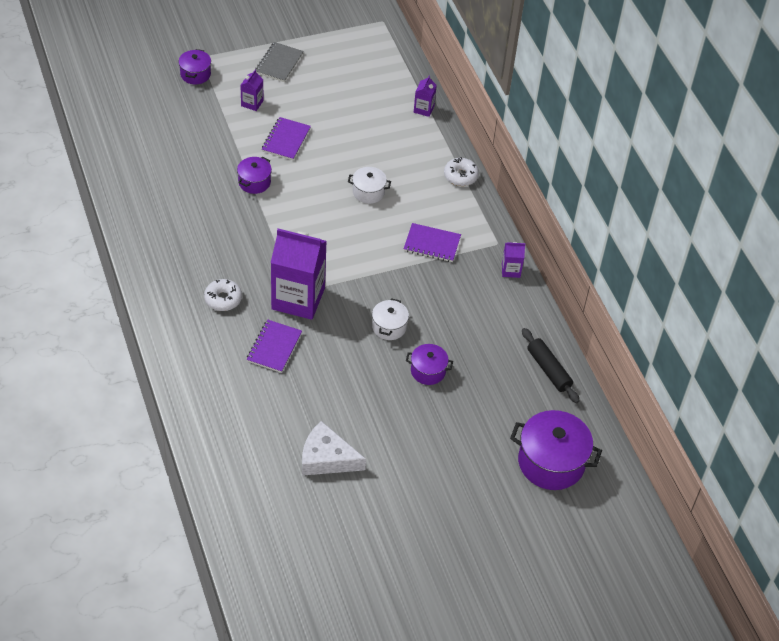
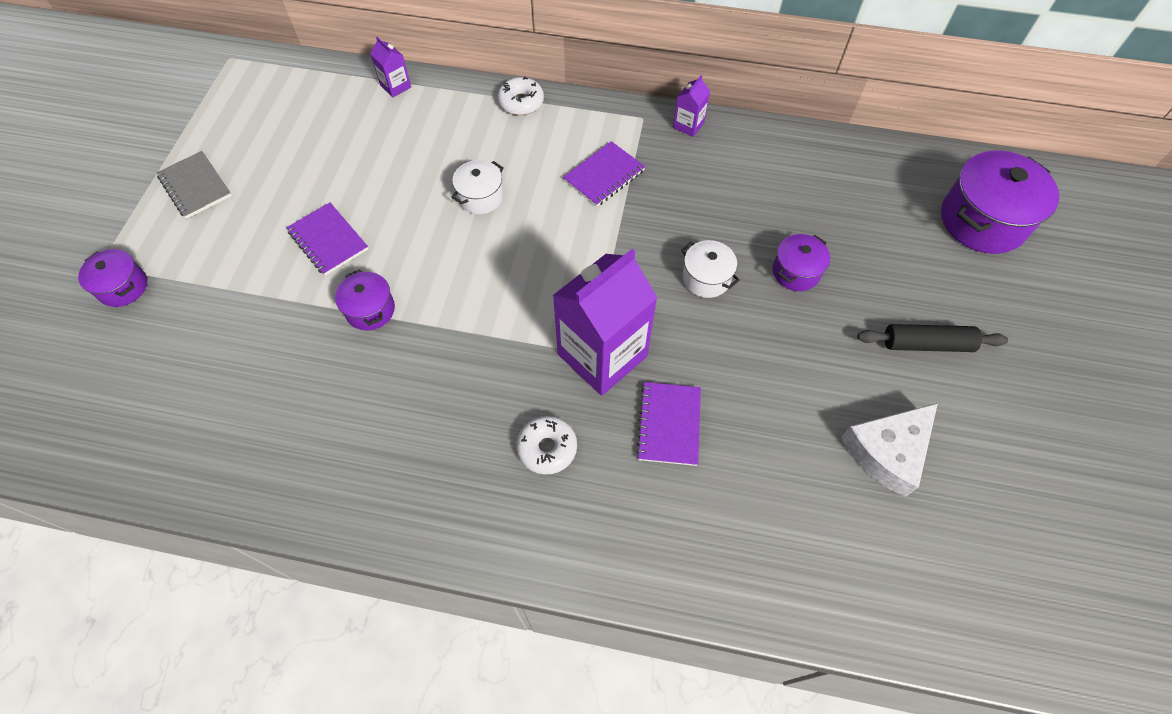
camera: 55 degrees left, 10 degrees up
(252, 103) = (234, 247): purple carton -> none
(274, 347) = (669, 424): purple notebook -> purple notebook turned 45 degrees clockwise
(548, 370) = (849, 160): black rolling pin -> black rolling pin (926, 344)

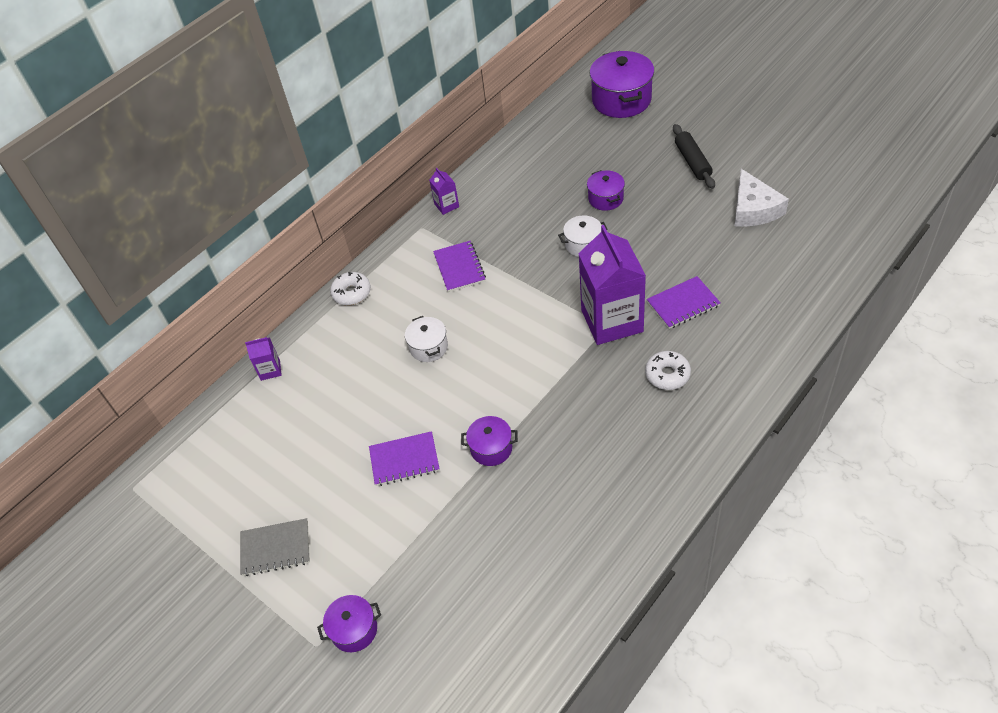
camera: 55 degrees left, 10 degrees down
(669, 424) = (683, 304): purple notebook -> purple notebook turned 60 degrees counterclockwise
(926, 344) = (692, 162): black rolling pin -> black rolling pin turned 45 degrees counterclockwise

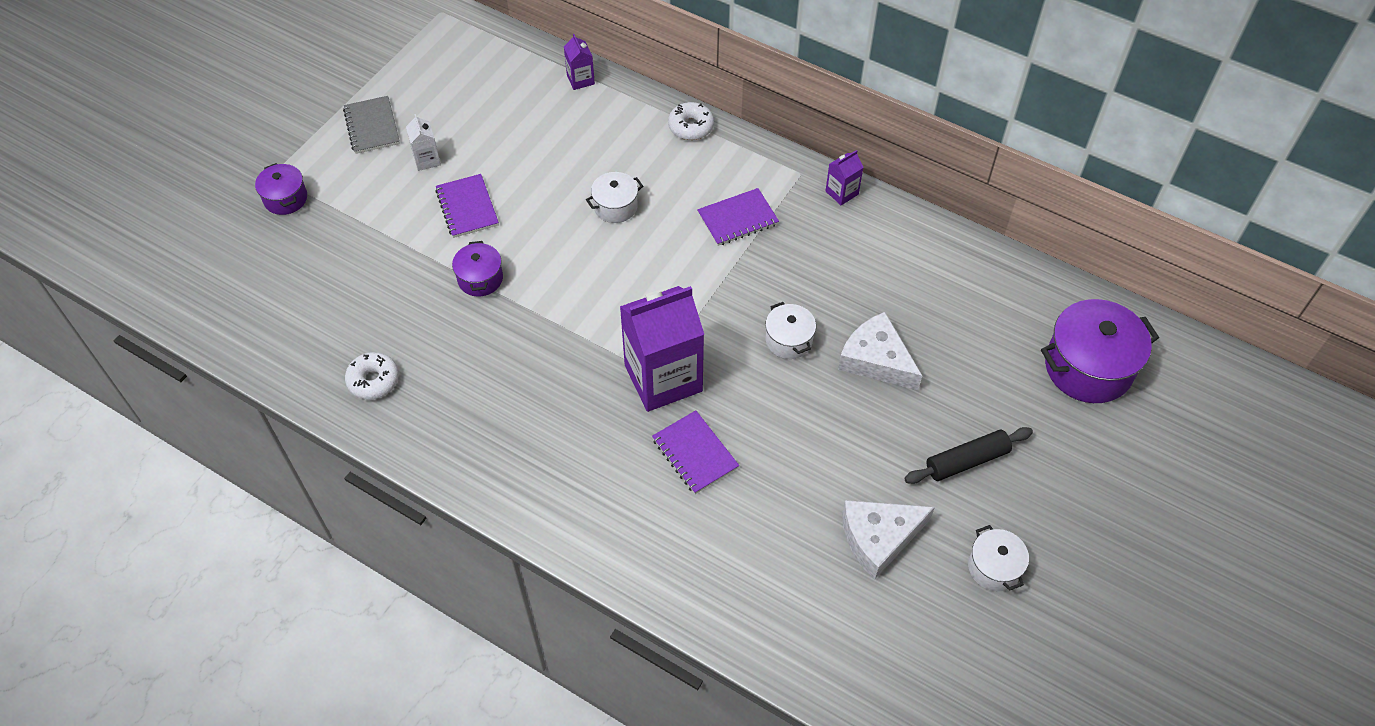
camera: 75 degrees right, 5 degrees up
(335, 496) = (427, 160): none -> white carton
(605, 199) = (876, 360): purple pot -> white cheese
(667, 375) = (582, 439): white donut -> white donut (373, 380)
(774, 157) = (994, 567): none -> white pot

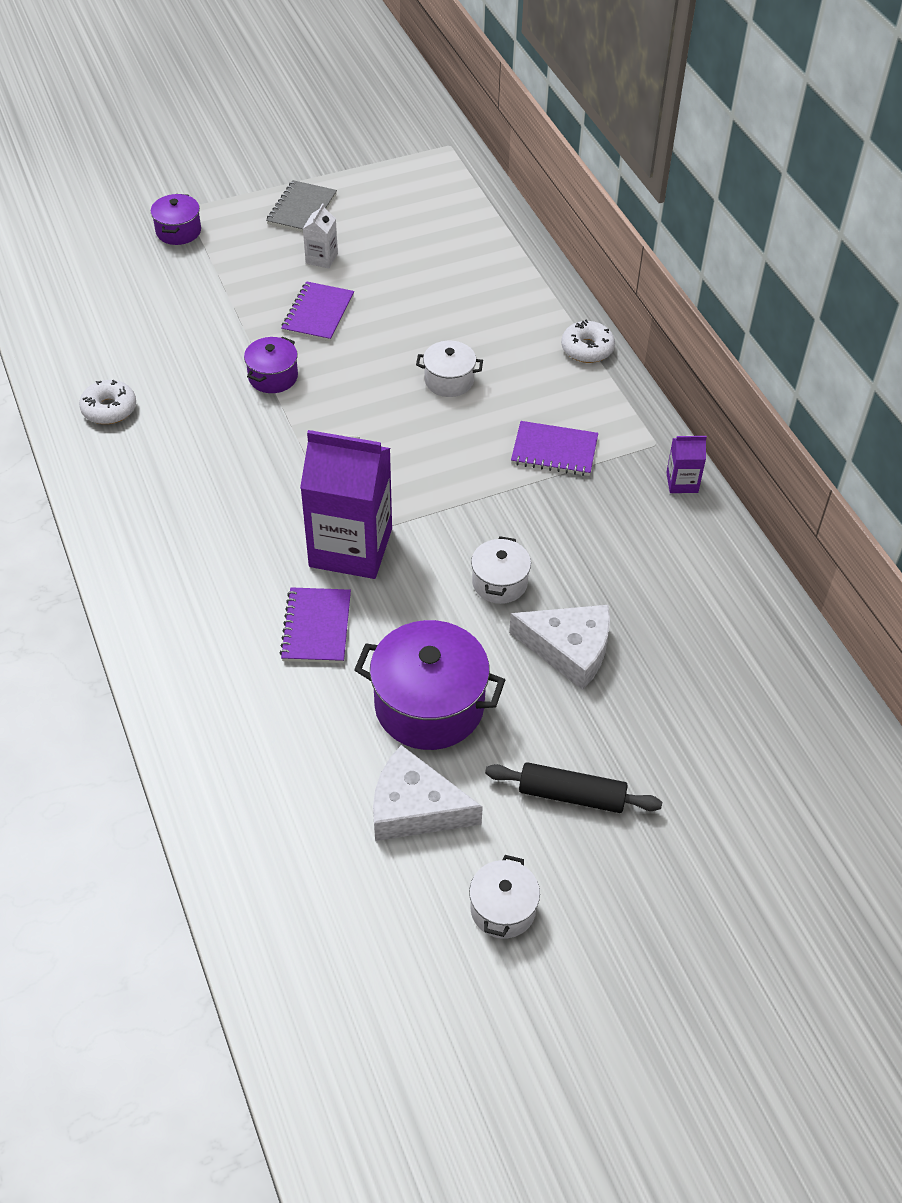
camera: 35 degrees right, 5 degrees down
(580, 79) = (521, 259): purple carton -> none
(876, 360) = (569, 649): white cheese -> white cheese turned 120 degrees clockwise
(1088, 367) = (791, 789): purple pot -> purple pot (429, 705)

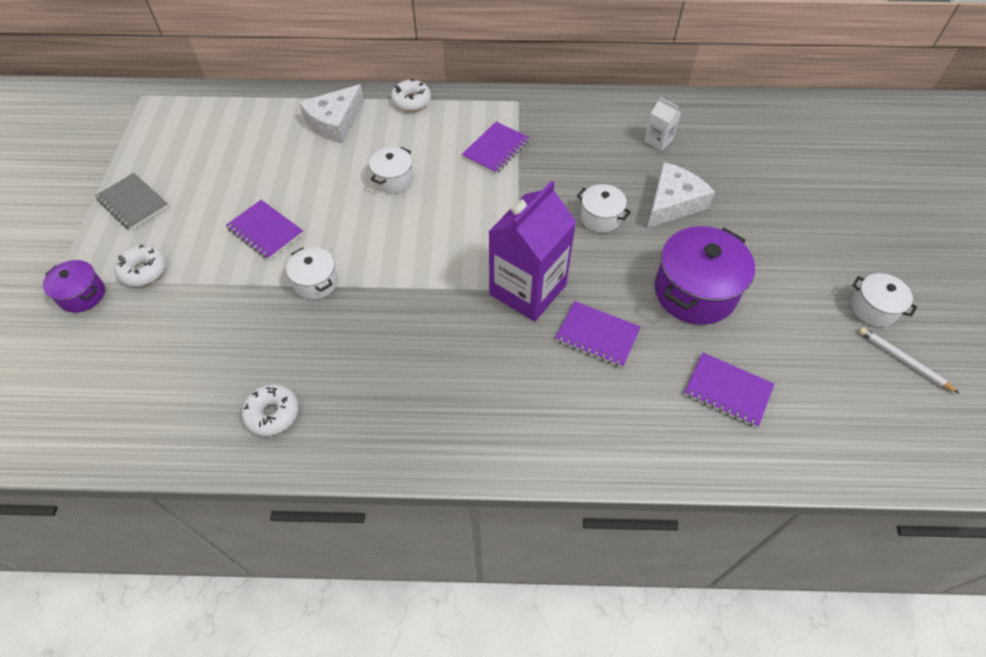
camera: 65 degrees left, 5 degrees up
(225, 255) = (144, 270): none -> white donut
(273, 377) = (316, 282): purple pot -> white pot
(295, 769) = (727, 391): none -> purple notebook
(321, 258) = (203, 209): white carton -> white carton (658, 141)
(415, 808) = (781, 329): white cheese -> white cheese (335, 122)
(429, 955) = (903, 360): none -> white pencil
(571, 795) = (791, 243): black rolling pin -> none
(682, 482) = (557, 102): purple carton -> none

